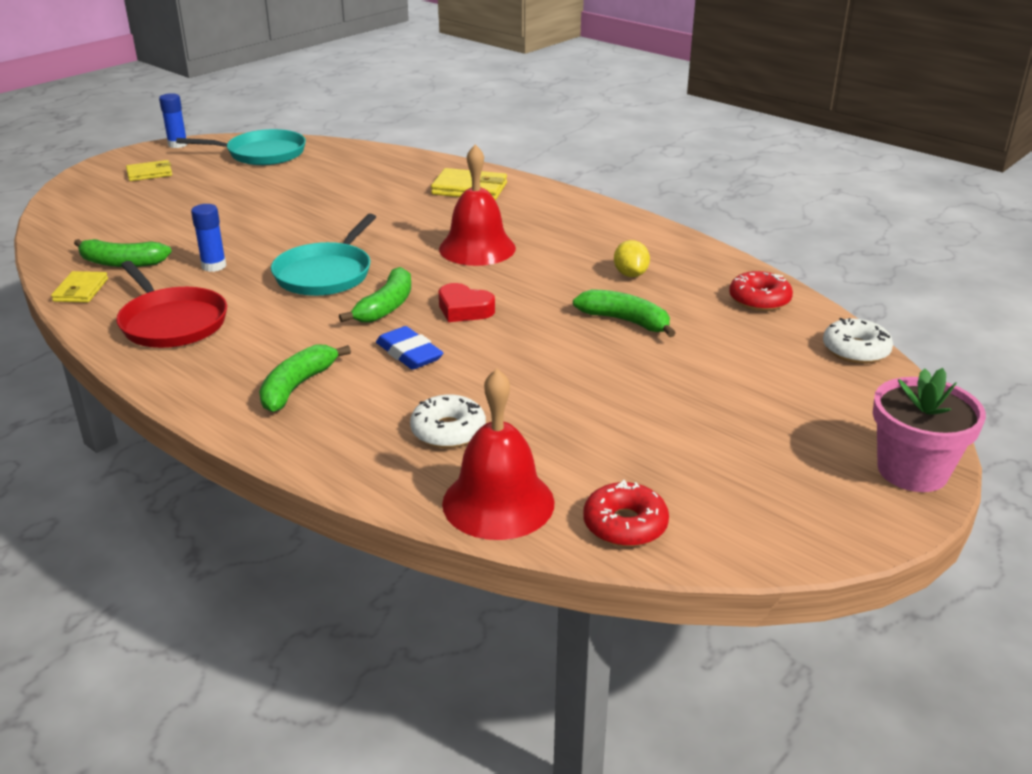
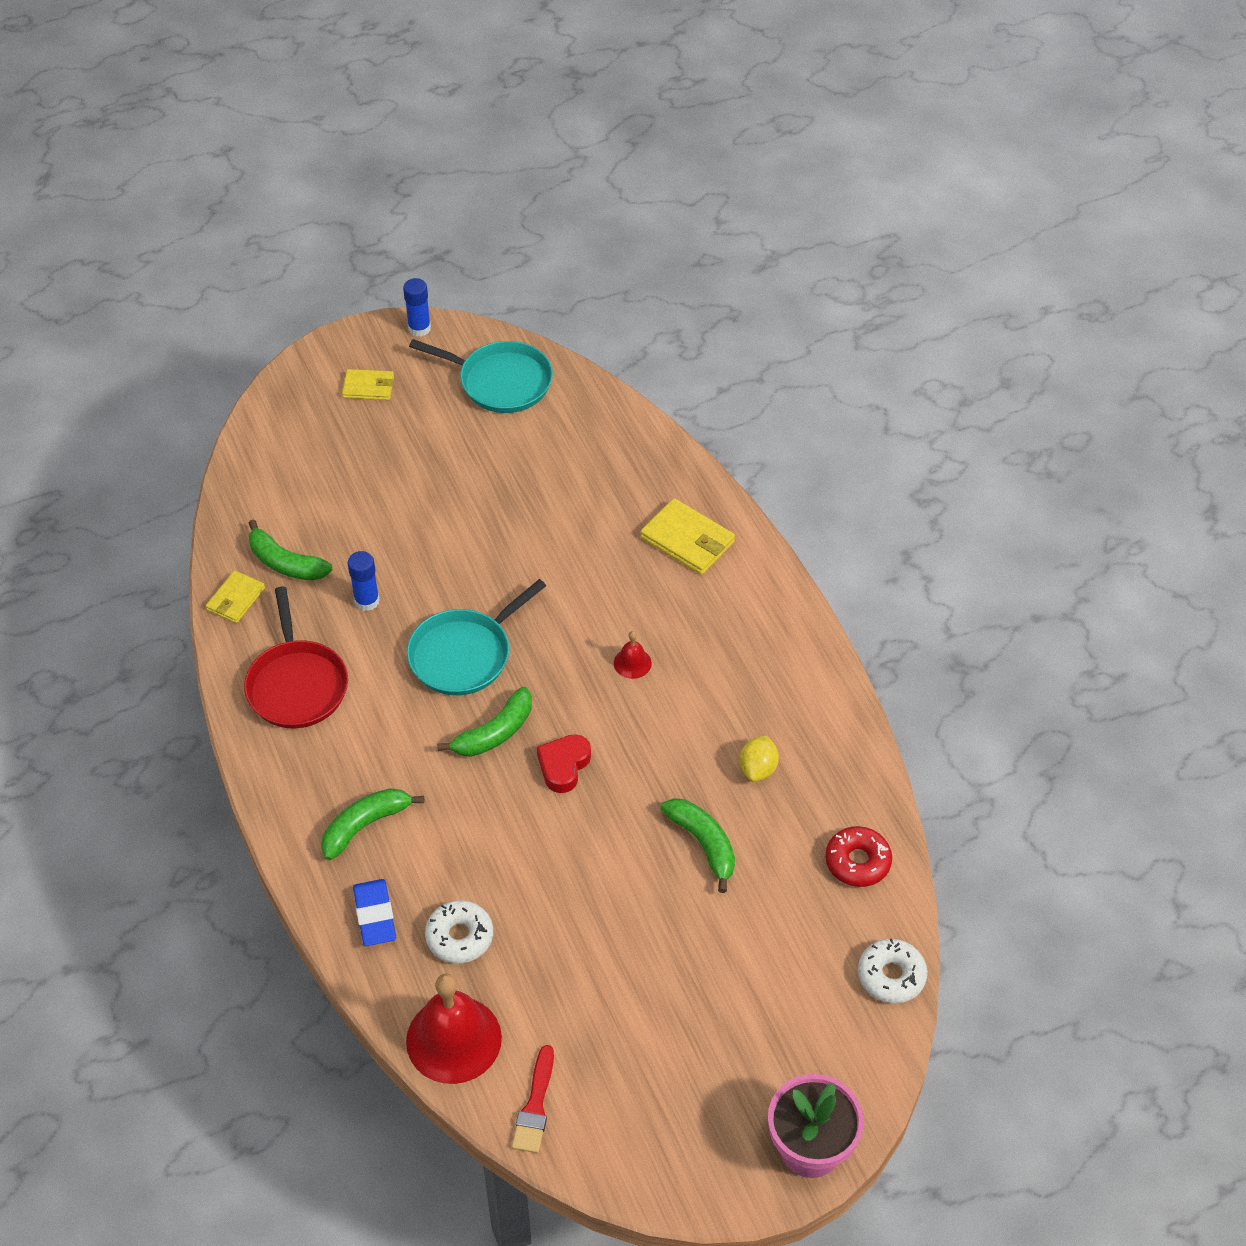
camera: 25 degrees right, 20 degrees up
(409, 354) = (480, 816): blue eraser -> blue eraser (375, 916)
(464, 309) = (563, 766): red heart -> red heart turned 60 degrees clockwise
(477, 248) = (632, 663): red bell -> red bell, size x0.45
(625, 525) = (535, 1105): red donut -> red brush

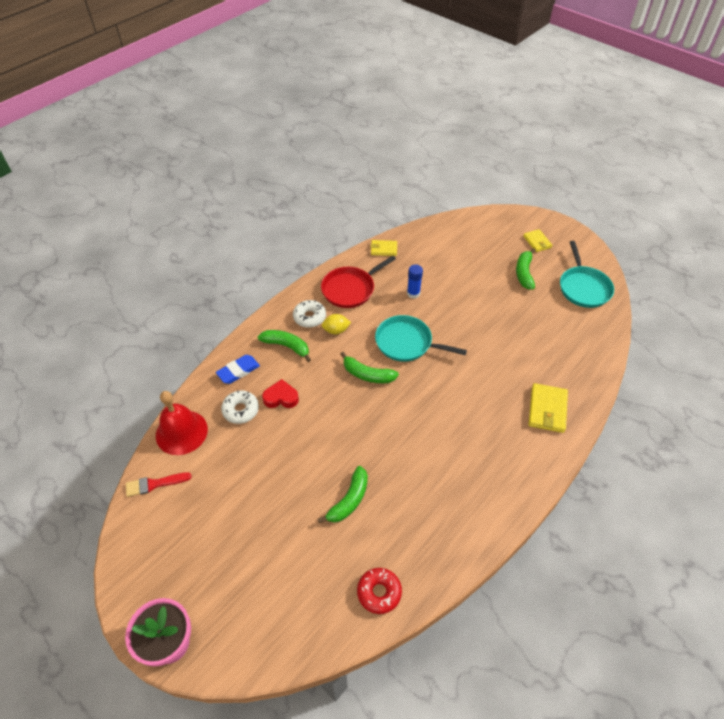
camera: 65 degrees right, 0 degrees up
(285, 563) = (414, 257): green banana -> green banana (524, 273)
(419, 328) = (588, 244): blue glue stick -> none
(563, 766) = (364, 412): red heart -> red heart (281, 398)
(632, 663) = (448, 417): red bell -> none
(758, 769) = (415, 508): yellow lemon -> yellow lemon (336, 330)
(891, 976) = (306, 646): white donut -> white donut (309, 317)

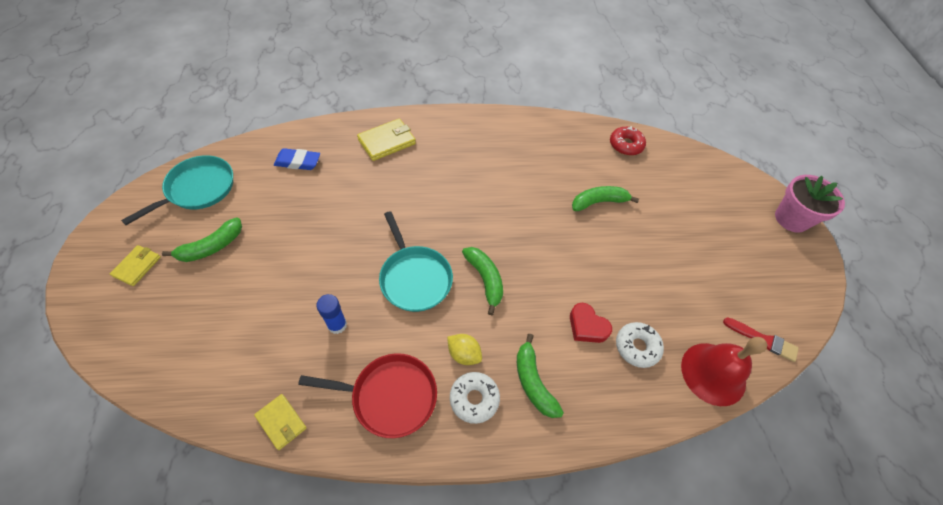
camera: 140 degrees left, 5 degrees up
(238, 371) = (610, 397): blue eraser -> blue eraser (298, 162)

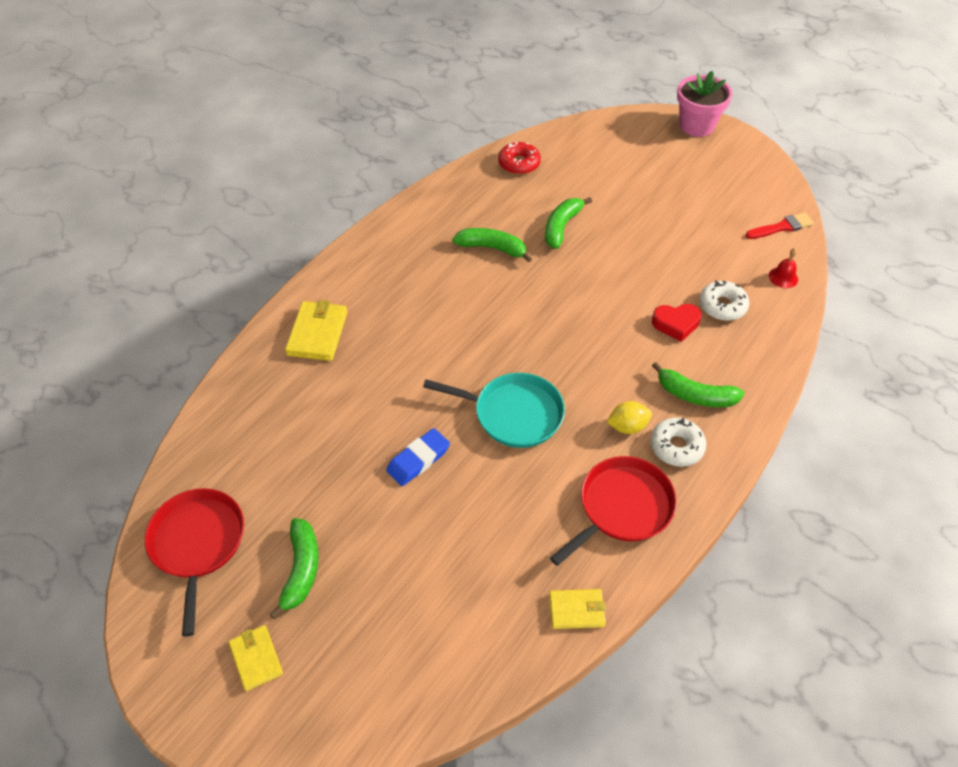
camera: 45 degrees left, 5 degrees down
(198, 189) = (197, 543): turquoise pan -> red pan
(298, 162) = (260, 427): blue eraser -> blue eraser (418, 460)
(337, 325) = (509, 507): blue glue stick -> none
(485, 279) = (565, 362): green banana -> green banana (492, 248)
(713, 373) = (783, 277): red bell -> red bell, size x0.45

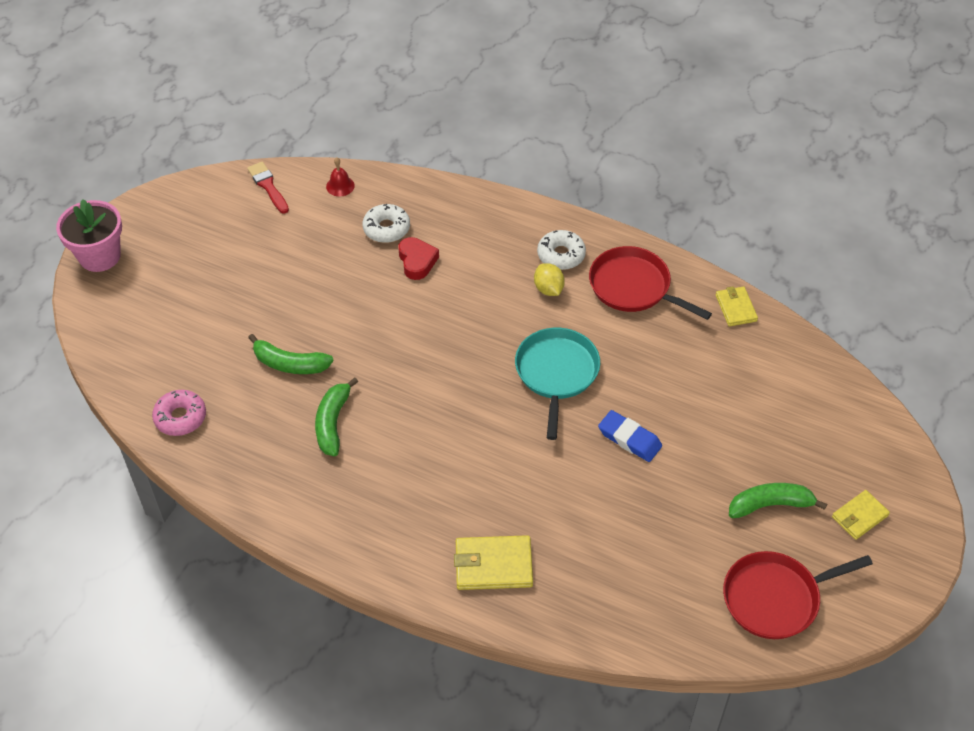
camera: 100 degrees left, 0 degrees up
(519, 164) = (180, 417): red donut -> pink donut
(695, 395) = (501, 244): green banana -> none

